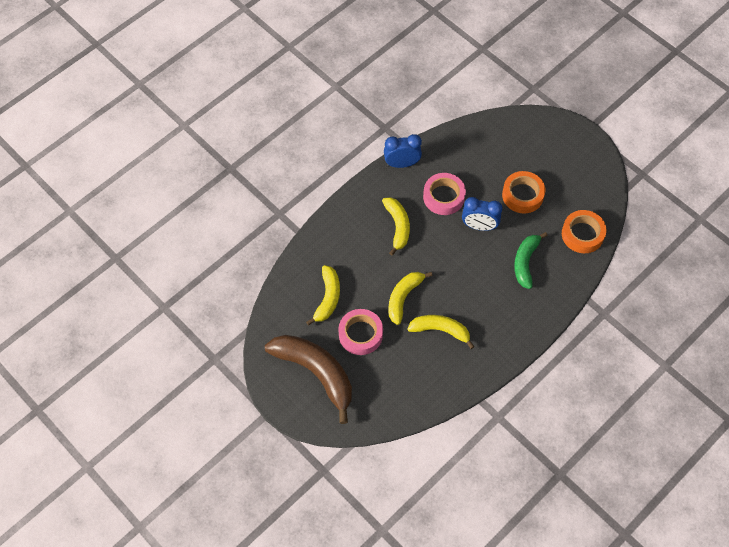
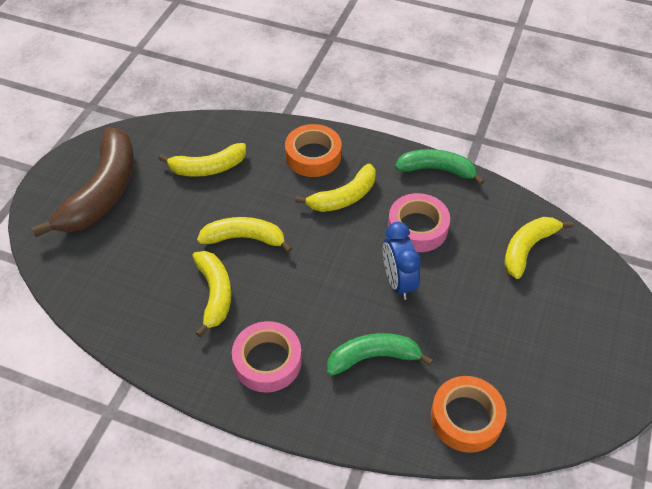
camera: 65 degrees right, 10 degrees down
(360, 334) = (172, 214): pink tape -> pink tape (267, 361)
(402, 164) = (437, 170): blue clock -> green banana
(488, 147) = (527, 248): none -> yellow banana
(522, 195) = (481, 315): orange tape -> orange tape (313, 156)

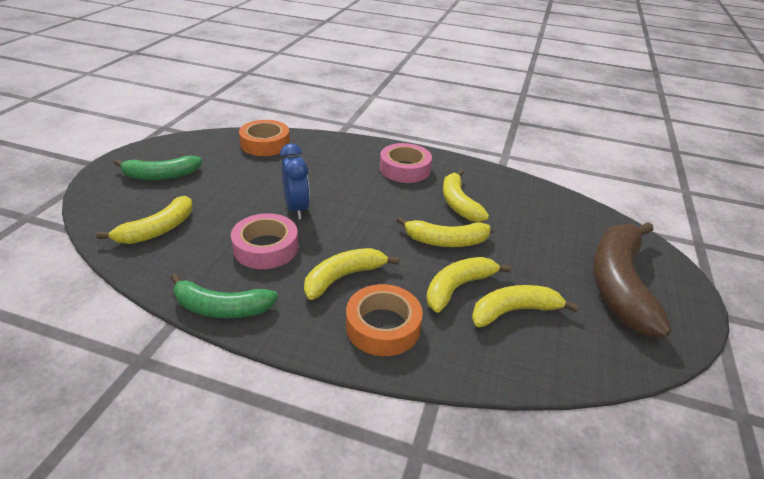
camera: 175 degrees right, 15 degrees down
(247, 188) = (458, 287): none -> yellow banana
(373, 357) = (325, 169): green banana -> green banana (161, 175)

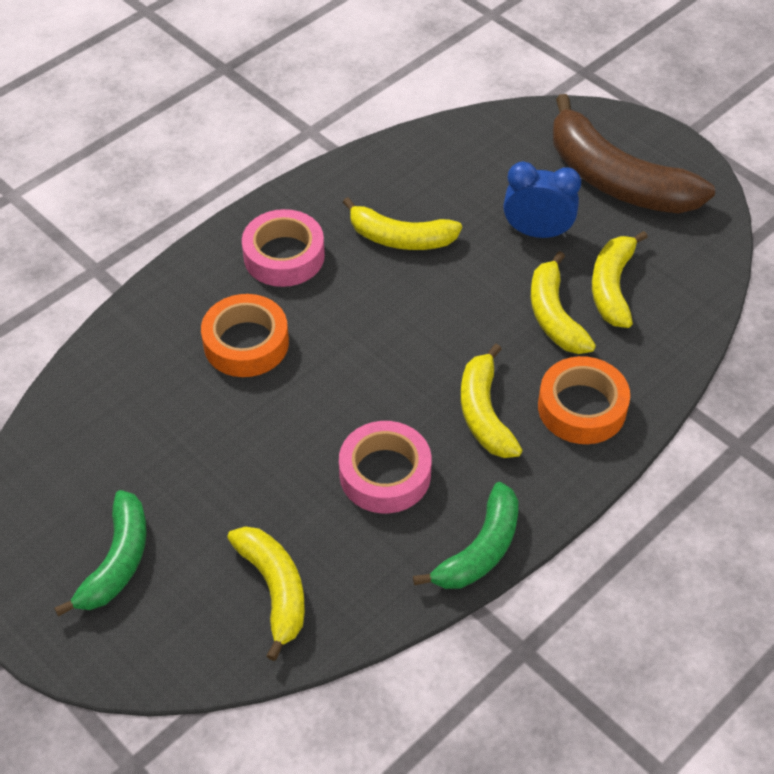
camera: 60 degrees left, 15 degrees up
(265, 144) = (99, 398): orange tape -> orange tape (246, 343)
(296, 208) = (312, 414): blue clock -> blue clock (537, 232)
(445, 241) = (468, 288): yellow banana -> none

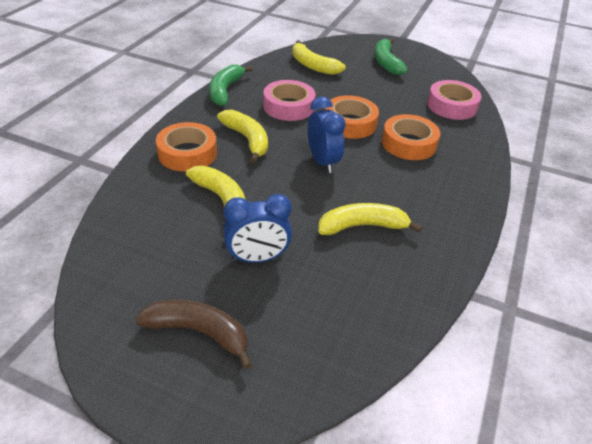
camera: 155 degrees right, 10 degrees down
(284, 256) = (432, 194): pink tape -> pink tape (451, 106)
(306, 407) = (350, 123): none -> orange tape
(394, 342) = (322, 162): none -> blue clock
(612, 287) = (182, 229): yellow banana -> none
(616, 179) = (199, 332): brown banana -> brown banana, size x0.60

